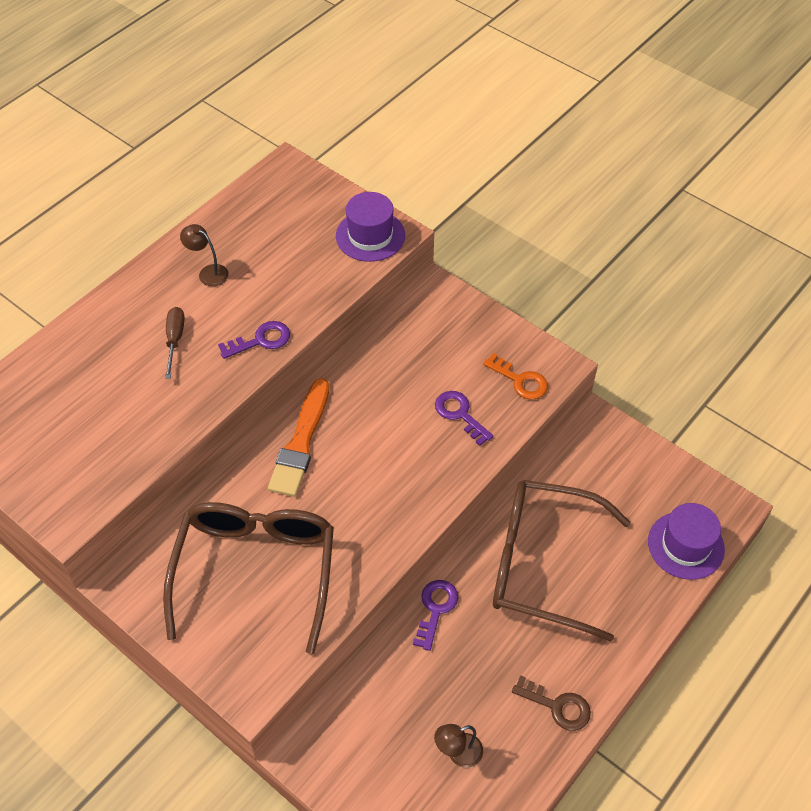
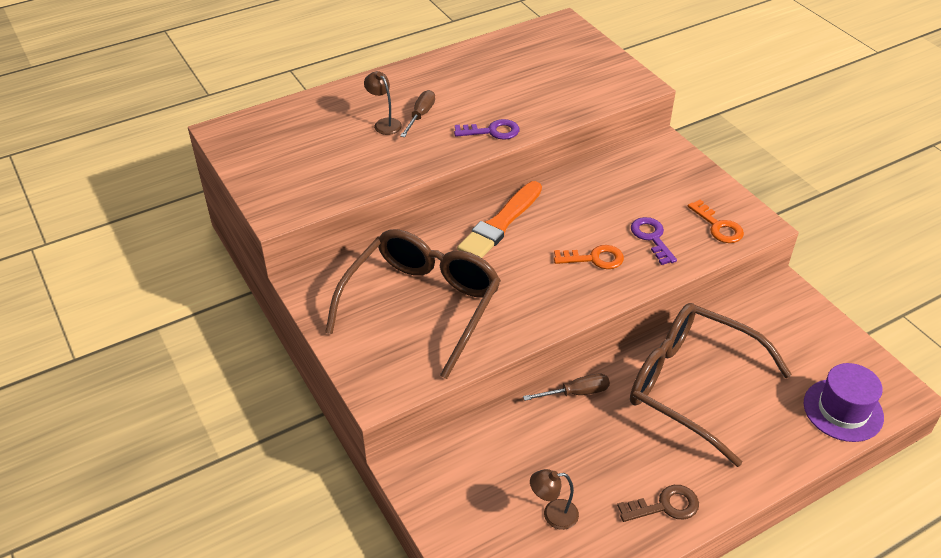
camera: 20 degrees right, 10 degrees down
(208, 272) = (468, 78): brown lamp -> brown lamp (384, 123)
(370, 236) = (617, 82): purple hat -> none
(412, 458) = (595, 259): none -> orange key
(436, 608) = (576, 393): purple key -> brown screwdriver
(558, 706) = (665, 506): brown key -> brown key turned 60 degrees counterclockwise

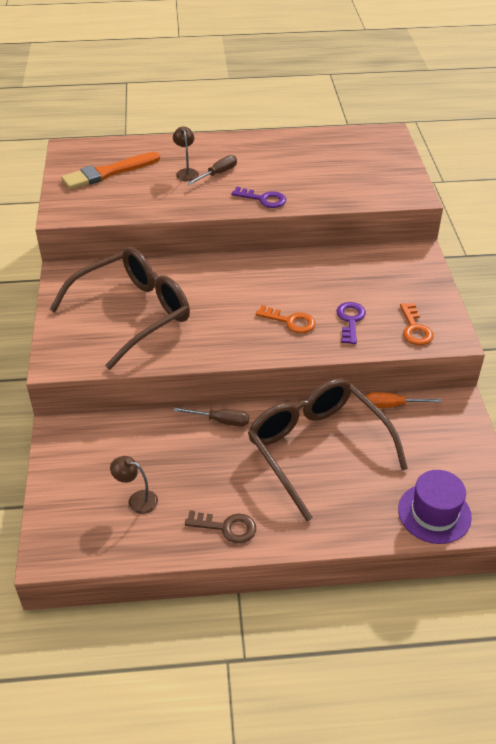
camera: 25 degrees right, 0 degrees up
(500, 223) = (237, 274): orange brush -> orange brush (108, 172)
(729, 314) = (392, 405): none -> orange screwdriver

